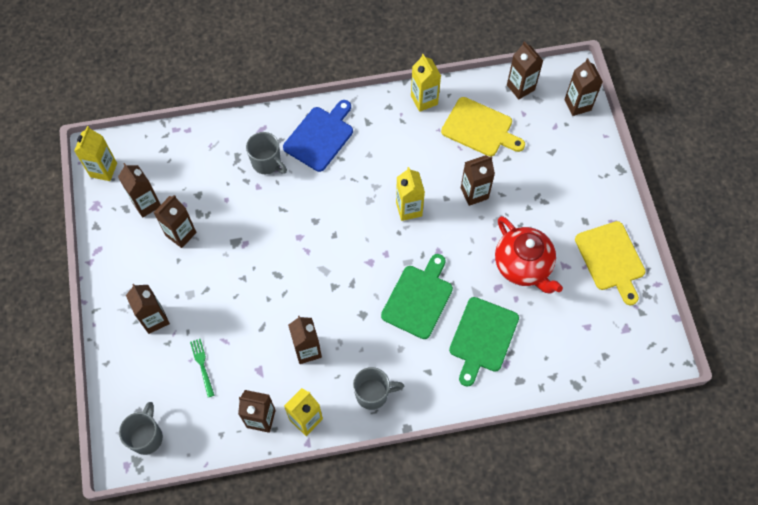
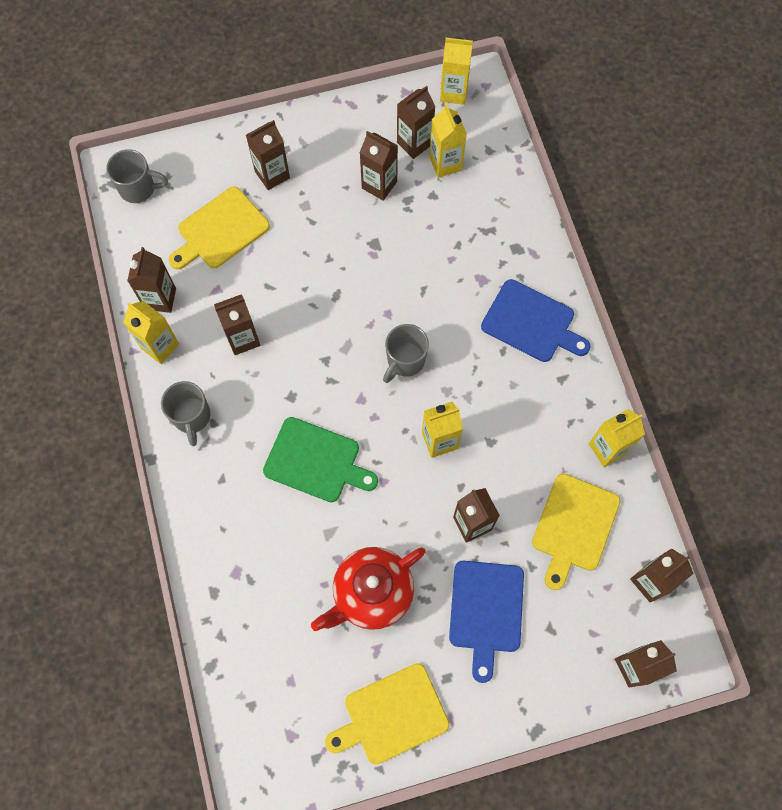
camera: 85 degrees right, 5 degrees up
(170, 182) = (445, 163): none -> yellow carton
(202, 365) = (220, 230): green fork -> yellow cutting board
(267, 163) = (485, 265): grey mug -> grey mug (405, 361)
(482, 338) = (268, 543): green cutting board -> none
(538, 191) = (486, 611): none -> blue cutting board

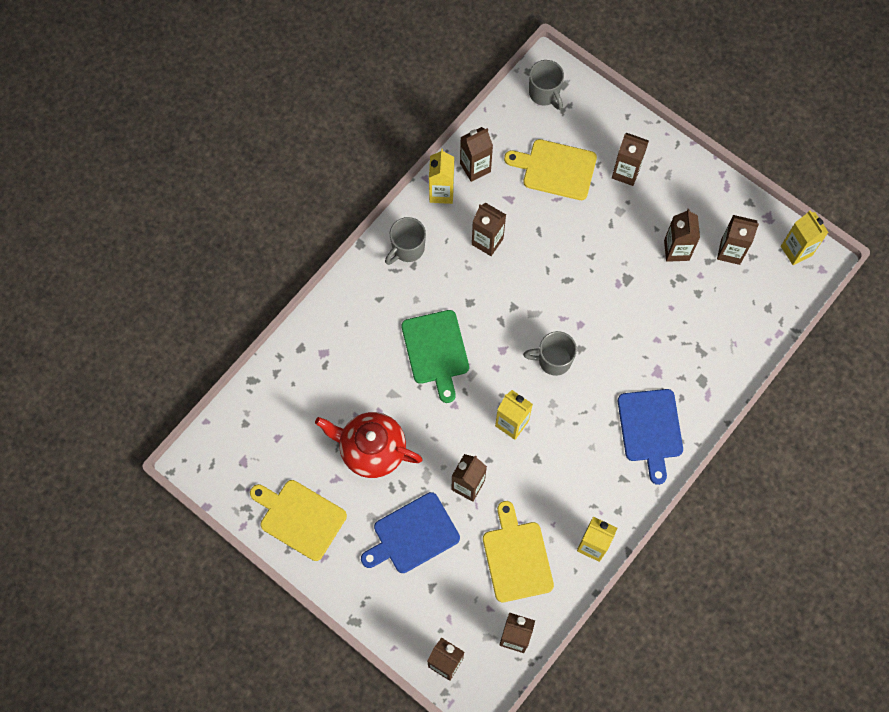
camera: 55 degrees right, 0 degrees up
(445, 163) = (731, 284): yellow carton -> none
(574, 526) = (516, 557): yellow cutting board -> yellow cutting board turned 90 degrees clockwise

